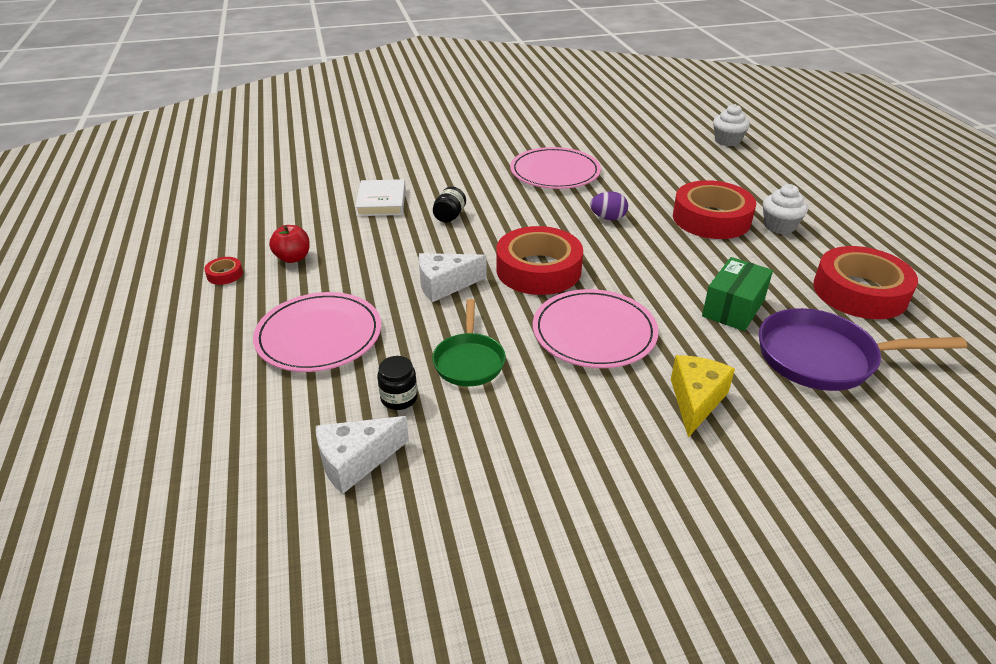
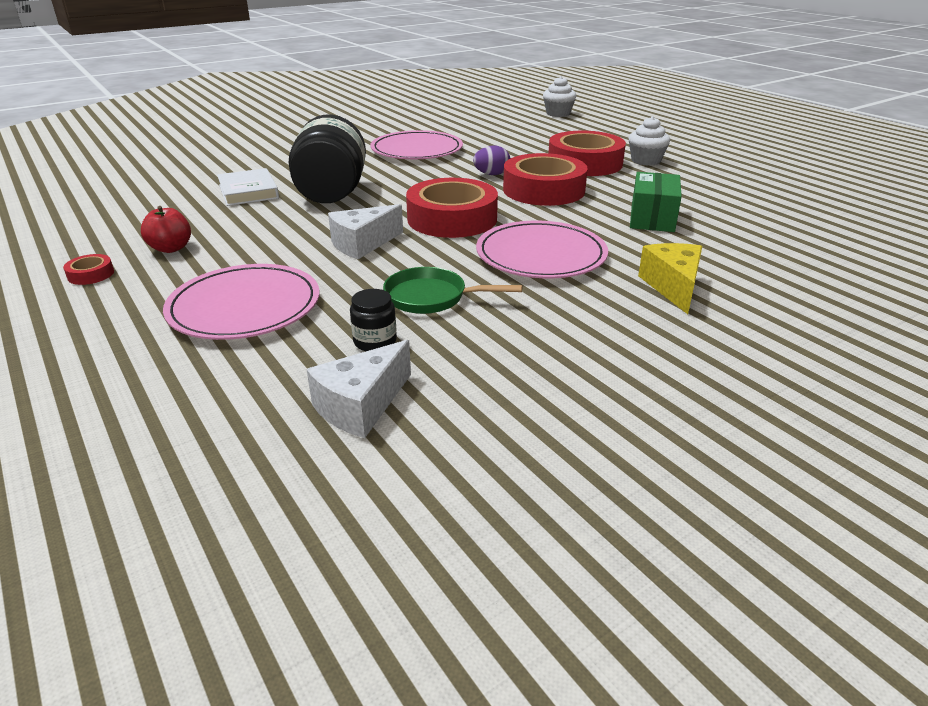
camera: 20 degrees left, 5 degrees down
(449, 216) = (331, 193): black jar -> black jar, size x2.37
(469, 361) = (431, 297): green pan -> green pan turned 120 degrees clockwise
(823, 358) = (754, 239): purple pan -> none
(859, 292) = (745, 192): red tape -> red tape (543, 190)

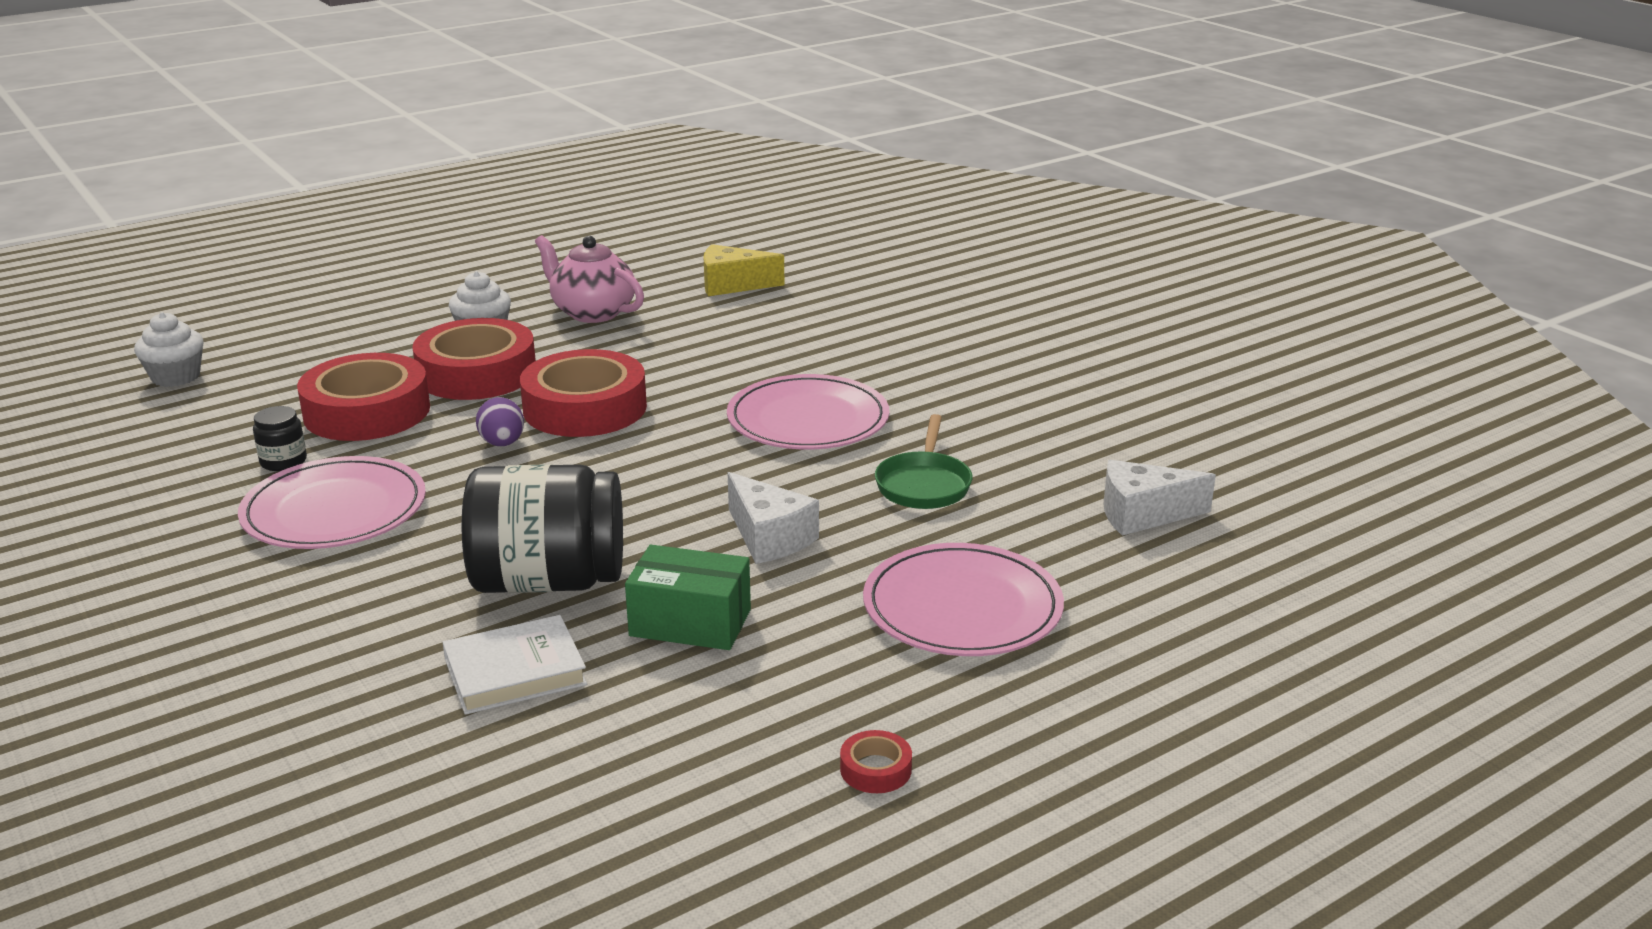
camera: 90 degrees left, 5 degrees down
(171, 248) = (776, 708): red apple -> none
(361, 405) = (1142, 514): white cheese -> white cheese turned 135 degrees clockwise
(375, 341) = (1027, 514): black jar -> black jar (283, 461)
(452, 219) = (684, 474): red tape -> red tape (367, 412)
(652, 218) = (702, 350): green box -> green box (690, 622)
(673, 287) = (886, 359): yellow cheese -> yellow cheese (732, 285)
(699, 184) = (592, 312): none -> pink teapot

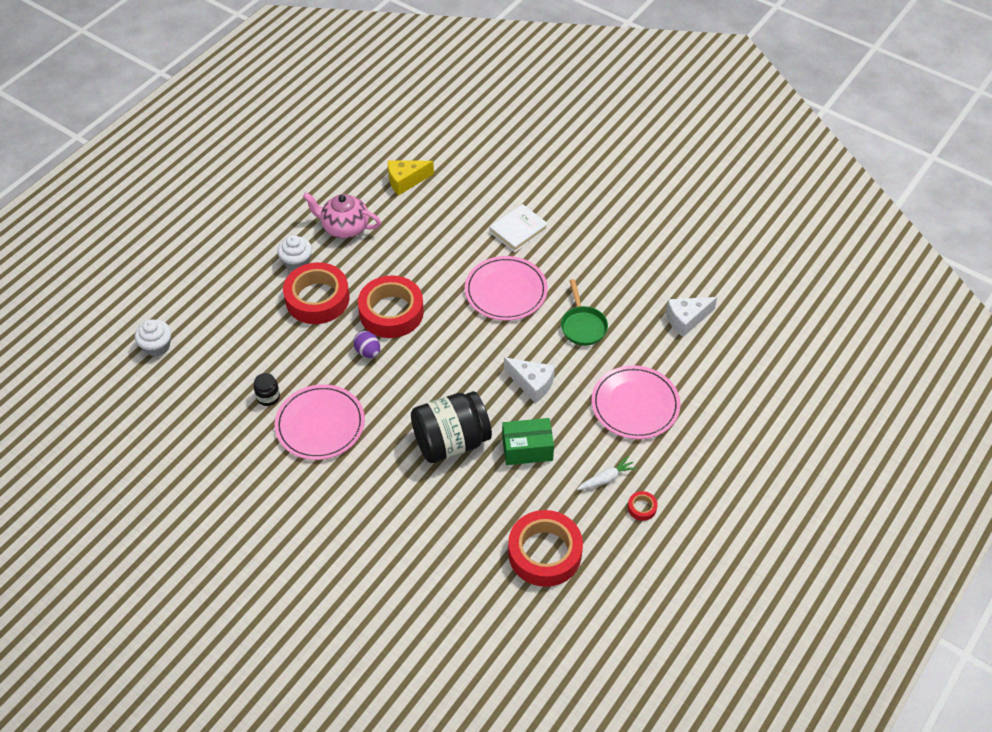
camera: 20 degrees left, 25 degrees up
(367, 412) = (282, 346): red tape -> red tape (544, 553)
(515, 672) = (471, 500): white book -> white book (518, 230)
(825, 703) = (606, 479): none -> white carrot

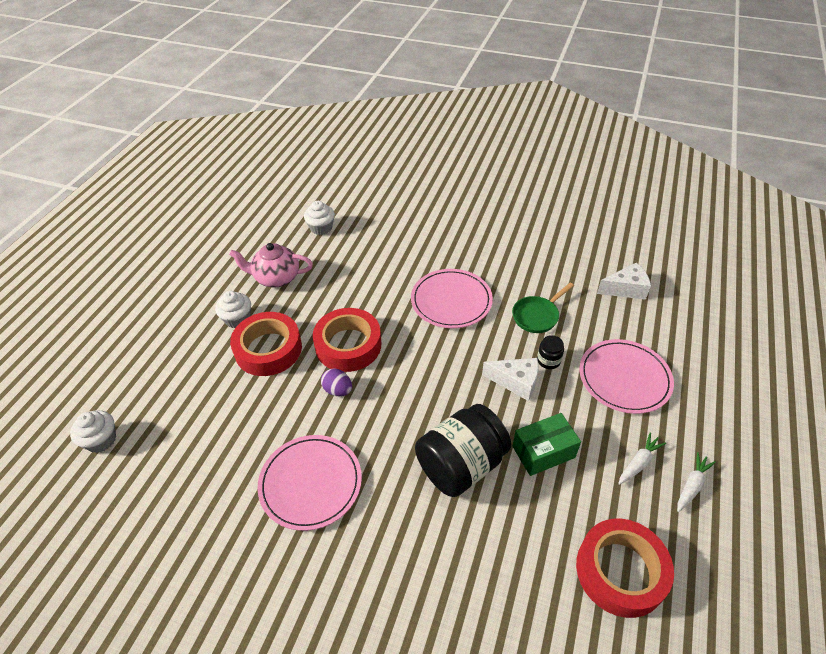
camera: 15 degrees left, 5 degrees down
(268, 397) = (242, 466): black jar -> black jar (548, 360)
(406, 181) = (321, 228): yellow cheese -> white cupcake
(518, 230) = (439, 247): white book -> none
(583, 326) = (537, 316): green pan -> green pan turned 75 degrees clockwise
(642, 508) = (691, 485): red tape -> white carrot
(686, 319) = (625, 289): white cheese -> white cheese turned 150 degrees counterclockwise

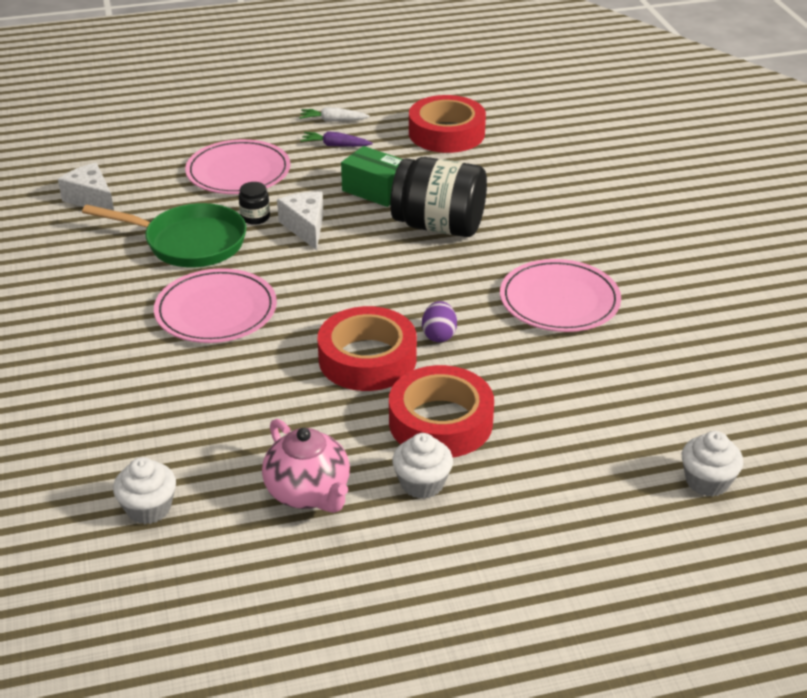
camera: 125 degrees left, 10 degrees down
(537, 316) = (189, 242): green pan -> green pan, size x1.59
(638, 463) = (336, 145): white carrot -> purple carrot

